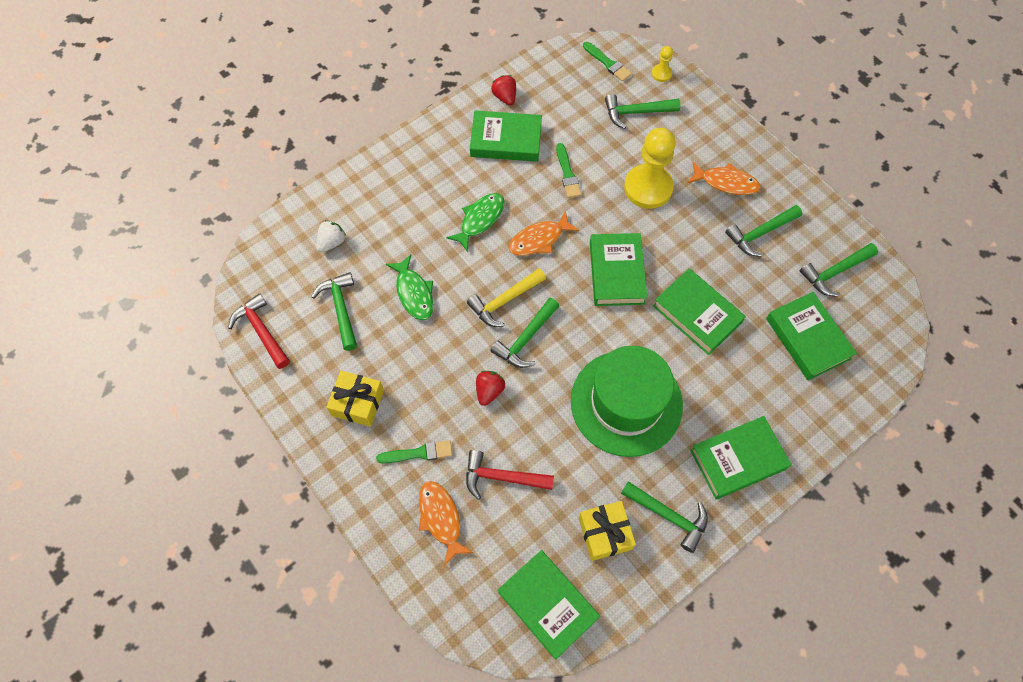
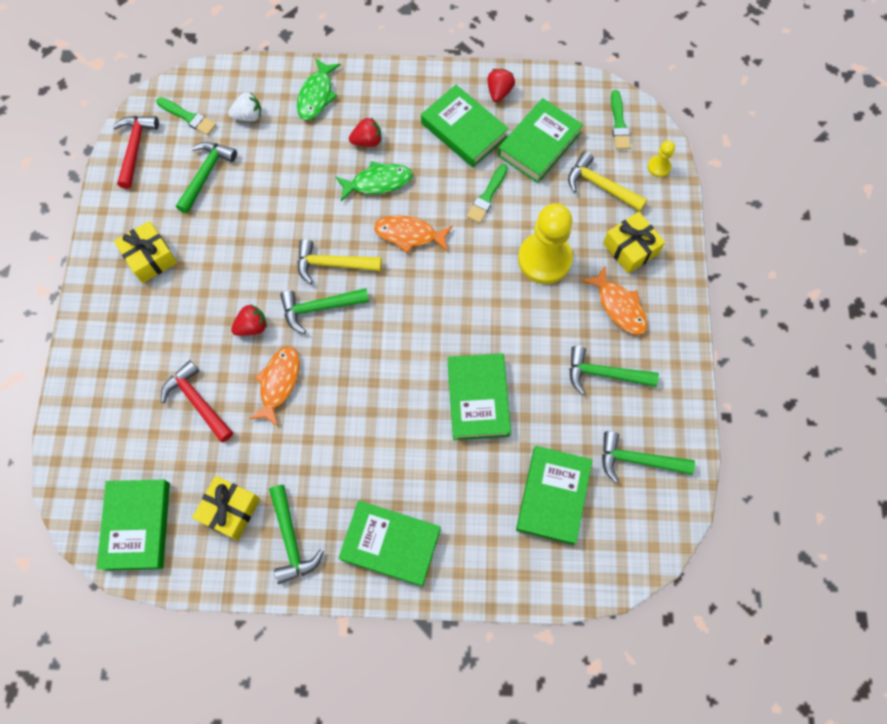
camera: 40 degrees right, 5 degrees up
(414, 293) = (271, 203): green fish -> green fish (317, 95)
(418, 453) = (156, 332): green brush -> green brush (188, 117)
(441, 518) = (125, 395): orange fish -> orange fish (278, 383)
(443, 196) = (367, 141): none -> red strawberry
(616, 272) = (445, 311): green book -> green book (539, 144)
(626, 403) = (347, 423): green hat -> none
(636, 112) = (600, 186): green hammer -> yellow hammer
(696, 140) = (630, 248): none -> yellow gift

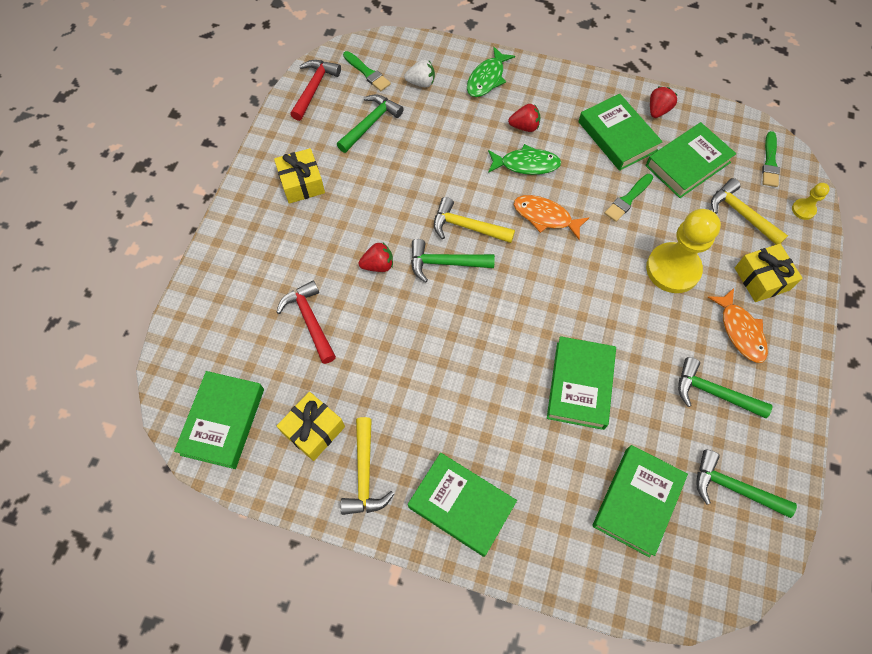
camera: 15 degrees right, 5 degrees down
(278, 383) = (390, 322): orange fish -> none
(291, 540) = (364, 474): green hammer -> yellow hammer

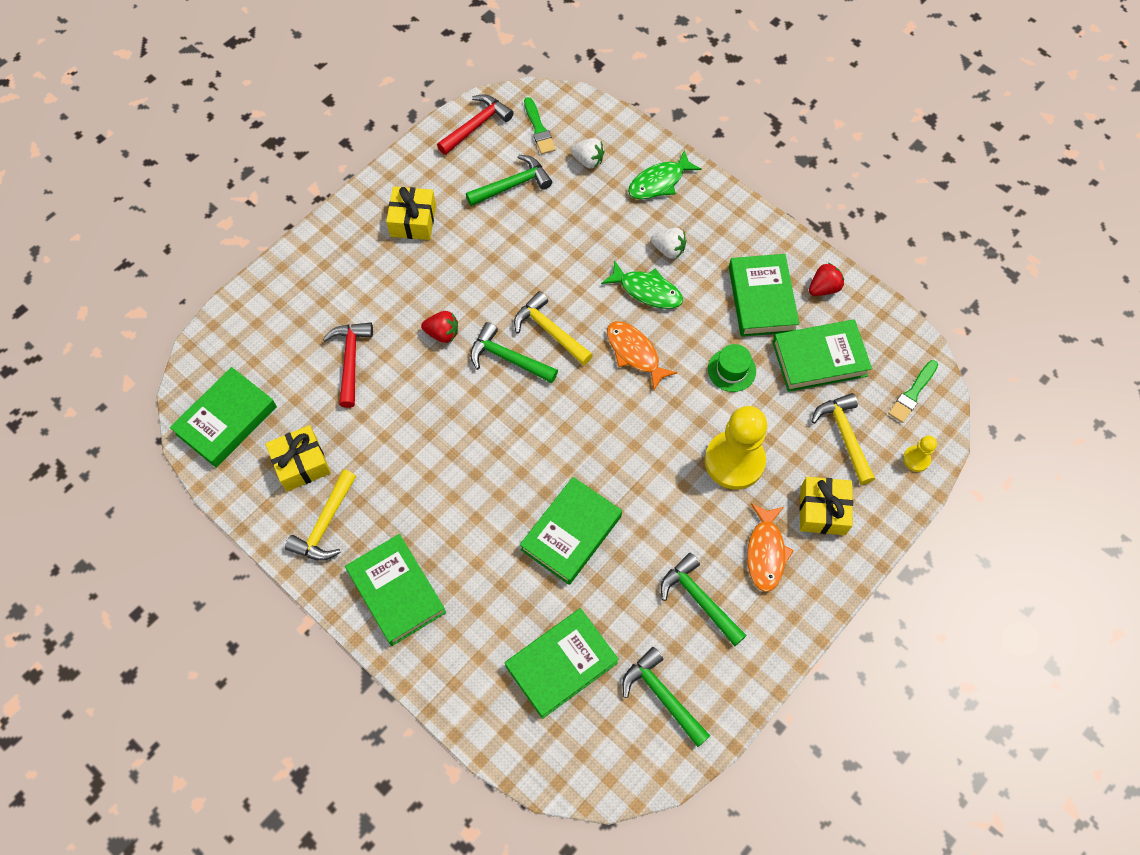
camera: 25 degrees right, 0 degrees up
(524, 126) = (668, 250): red strawberry -> white strawberry
(628, 199) = (731, 370): green brush -> green hat

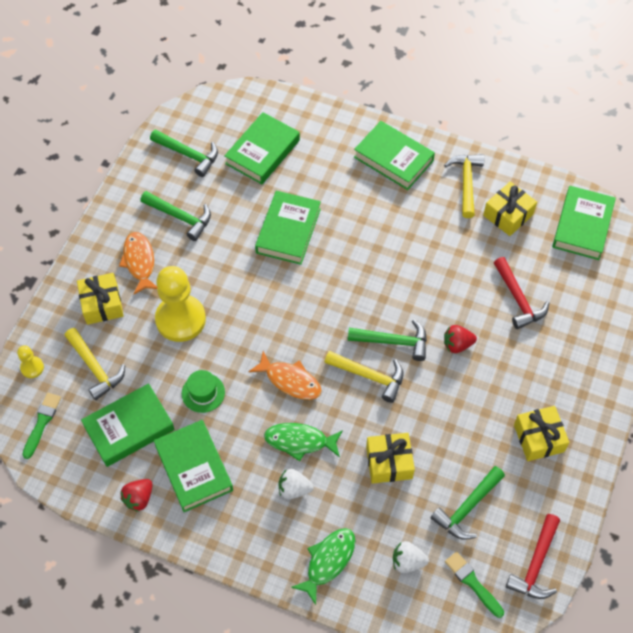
camera: 160 degrees right, 5 degrees down
(567, 244) = (389, 462): none -> yellow gift

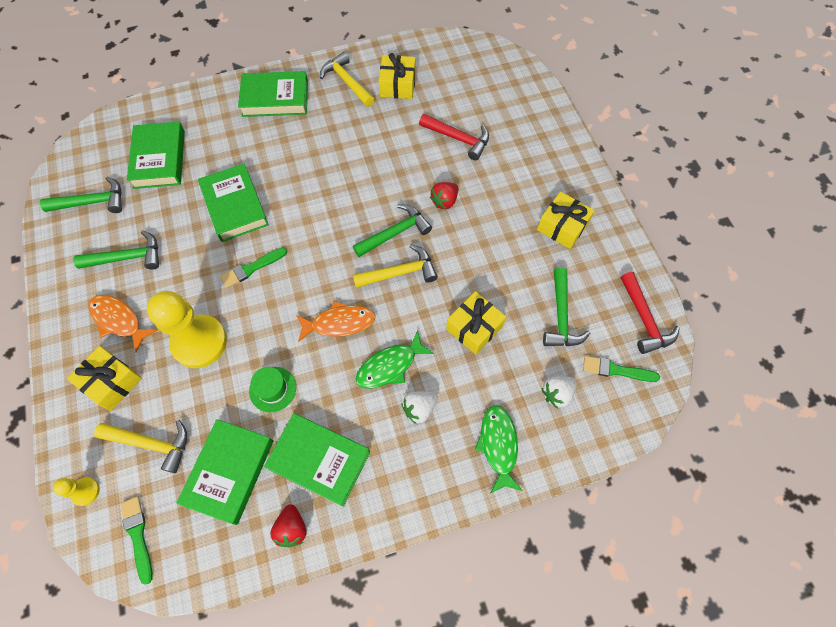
camera: 40 degrees left, 5 degrees up
(260, 290) = (251, 268): none -> green brush
(582, 226) = (456, 60): green book -> none

